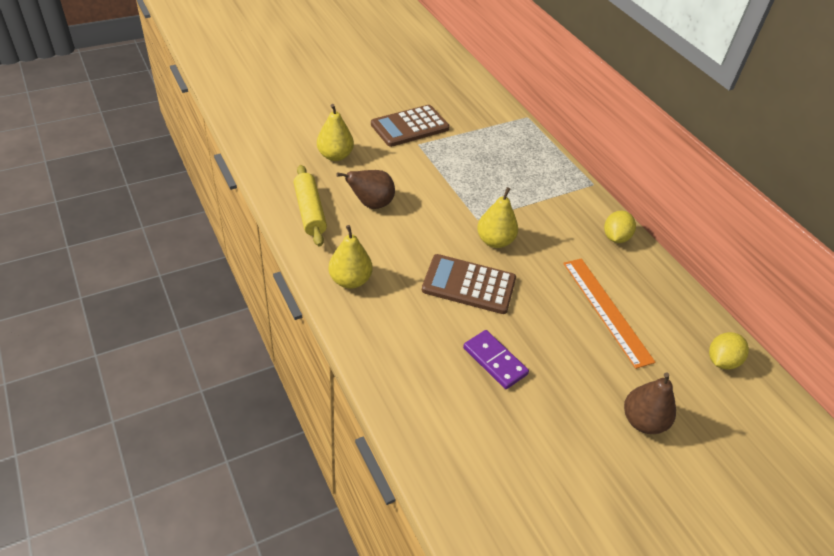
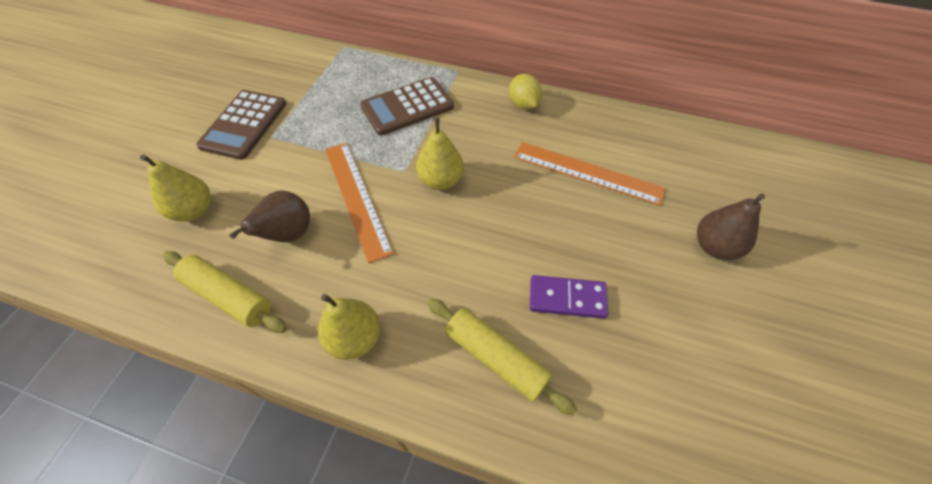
camera: 40 degrees left, 10 degrees up
(414, 351) = (496, 358): none -> yellow rolling pin
(430, 213) = (356, 198): none -> orange ruler
(469, 285) = (466, 242): brown calculator -> brown calculator (407, 107)
(721, 361) = (695, 149): yellow lemon -> none

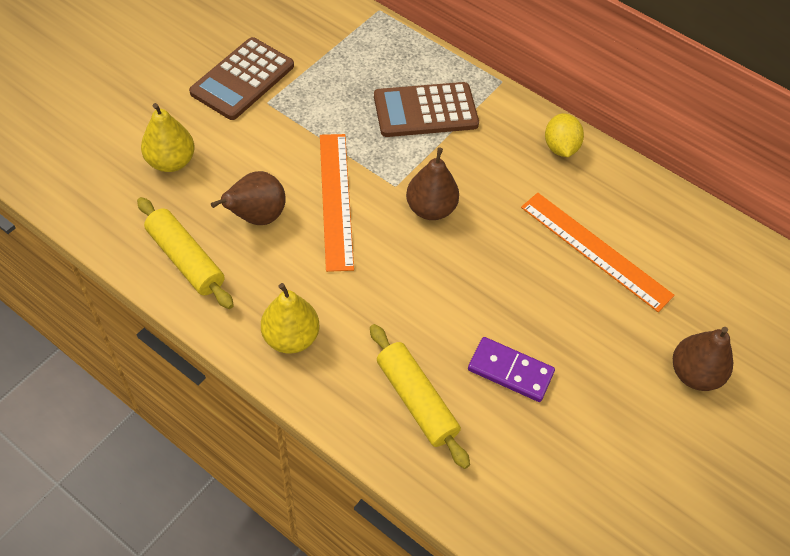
camera: 15 degrees right, 0 degrees up
(441, 180) = (430, 209): yellow pear -> brown pear

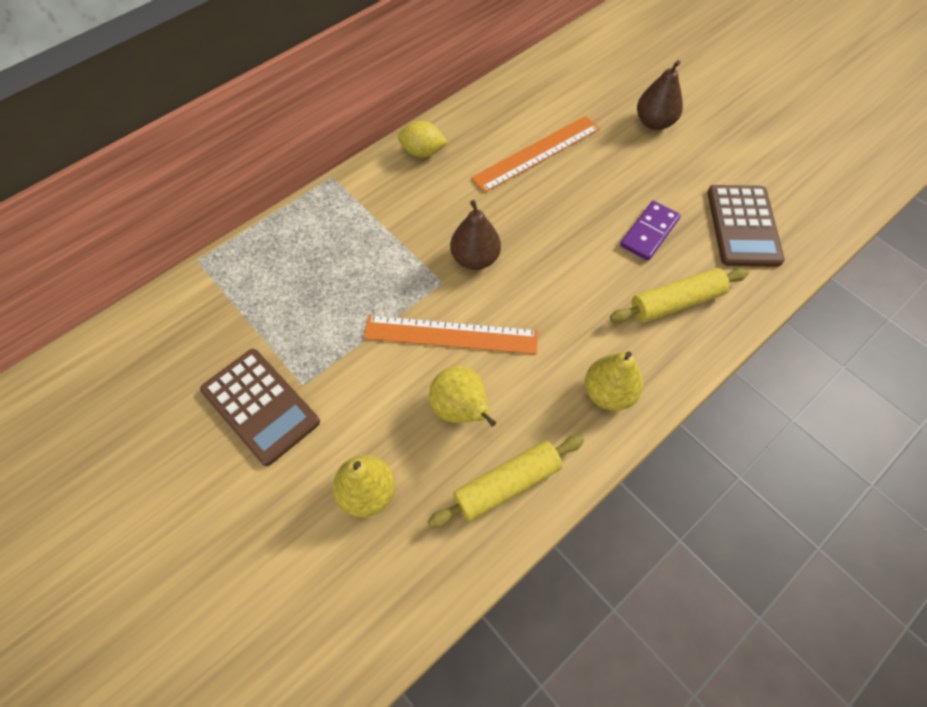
camera: 75 degrees left, 5 degrees up
(256, 216) = (460, 410): brown pear -> yellow pear
(425, 111) = (353, 243): brown calculator -> brown calculator (743, 226)

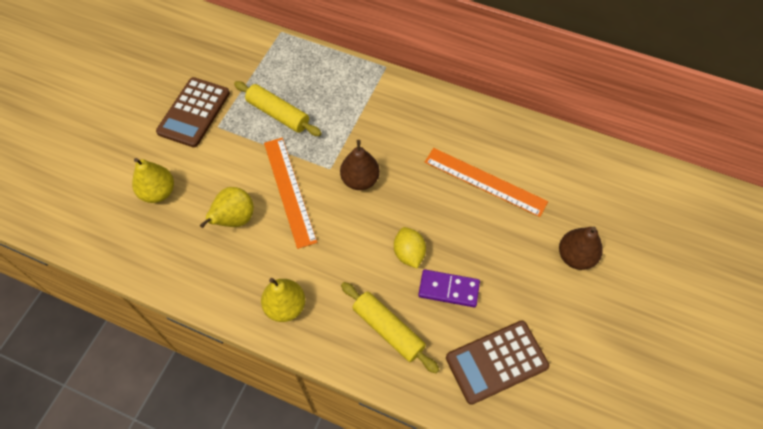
camera: 65 degrees right, 0 degrees up
(422, 152) = (440, 108): yellow lemon -> yellow lemon (409, 253)
(506, 484) = (191, 267): yellow rolling pin -> yellow rolling pin (278, 114)

